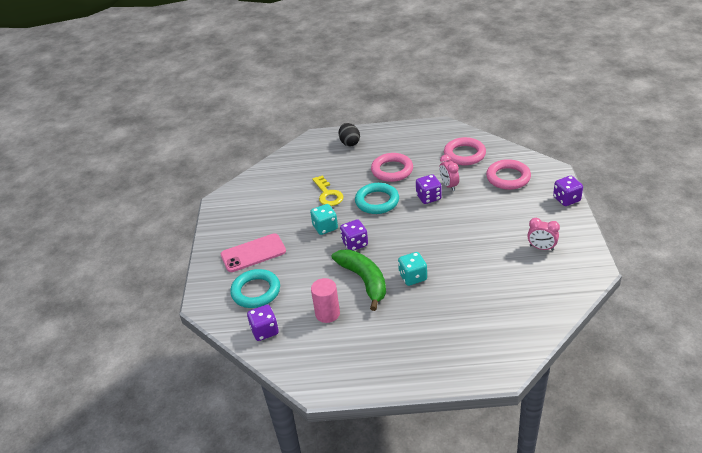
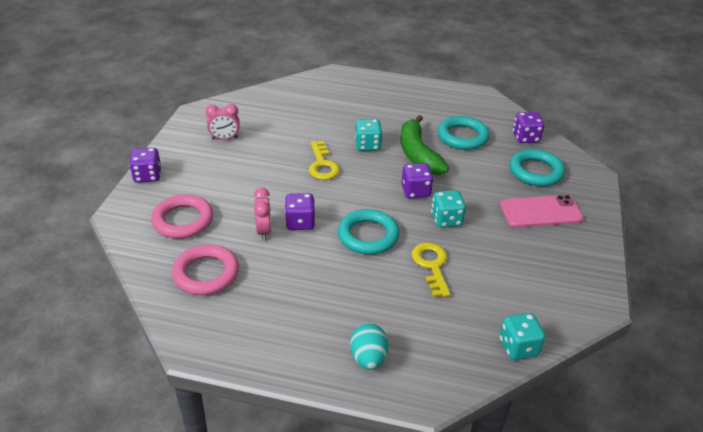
camera: 170 degrees left, 0 degrees up
(269, 167) = (518, 347): none -> turquoise dice
(327, 314) = (462, 137): pink cylinder -> turquoise ring
(349, 143) = (368, 358): black egg -> turquoise egg
(392, 170) = (325, 278): pink ring -> none
(441, 246) = (322, 165): none -> yellow key
(541, 248) = (224, 138): pink clock -> pink clock turned 135 degrees clockwise

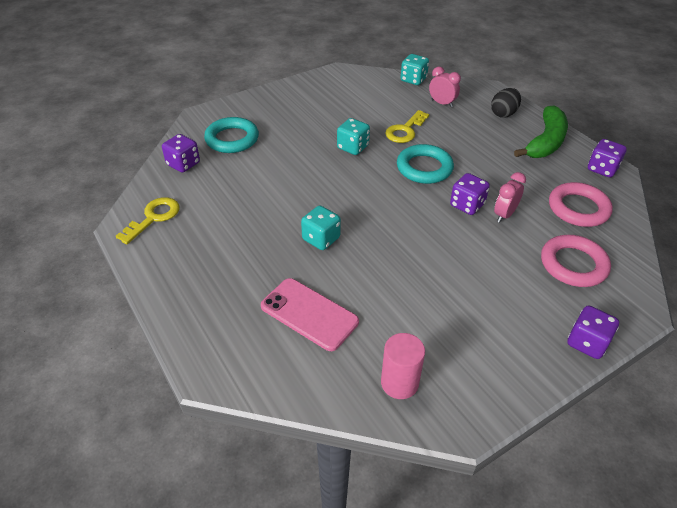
camera: 135 degrees left, 5 degrees up
(224, 138) = (459, 344): pink clock -> pink clock (442, 103)
(241, 110) = (399, 383): none -> pink cylinder
(322, 165) = (389, 244): yellow key -> yellow key (153, 218)
(368, 358) = (503, 114): turquoise egg -> black egg
(415, 191) = (343, 176): purple dice -> purple dice (602, 169)
(418, 154) = (291, 203): green banana -> green banana (545, 142)
(462, 137) = (228, 195): turquoise ring -> none
(540, 212) = (282, 118): pink phone -> pink phone (309, 314)

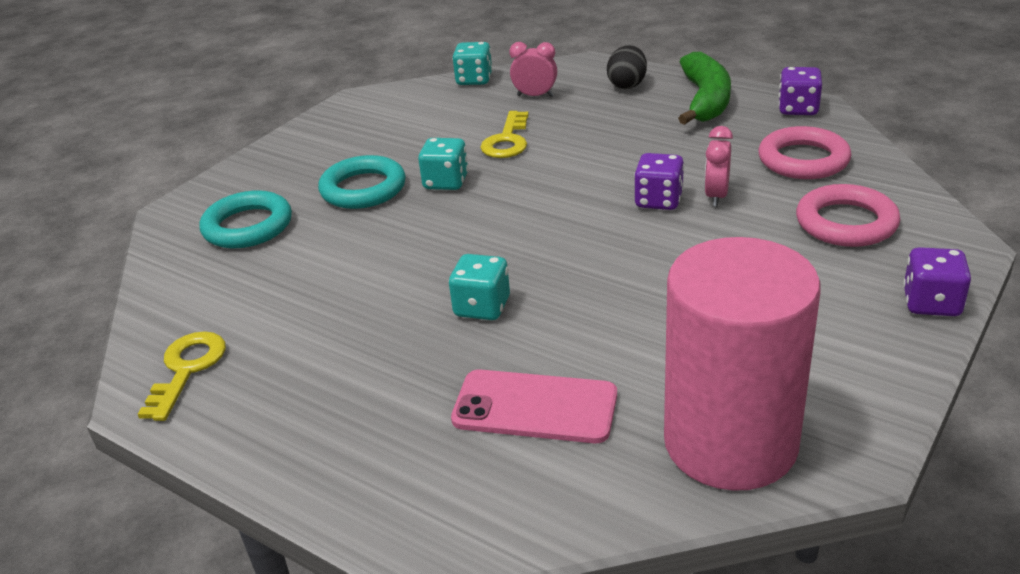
camera: 20 degrees left, 10 degrees down
(183, 164) = (188, 282): purple dice -> none
(399, 383) = (730, 443): pink cylinder -> pink cylinder, size x2.14
(424, 168) = (567, 176): turquoise ring -> turquoise ring (363, 189)

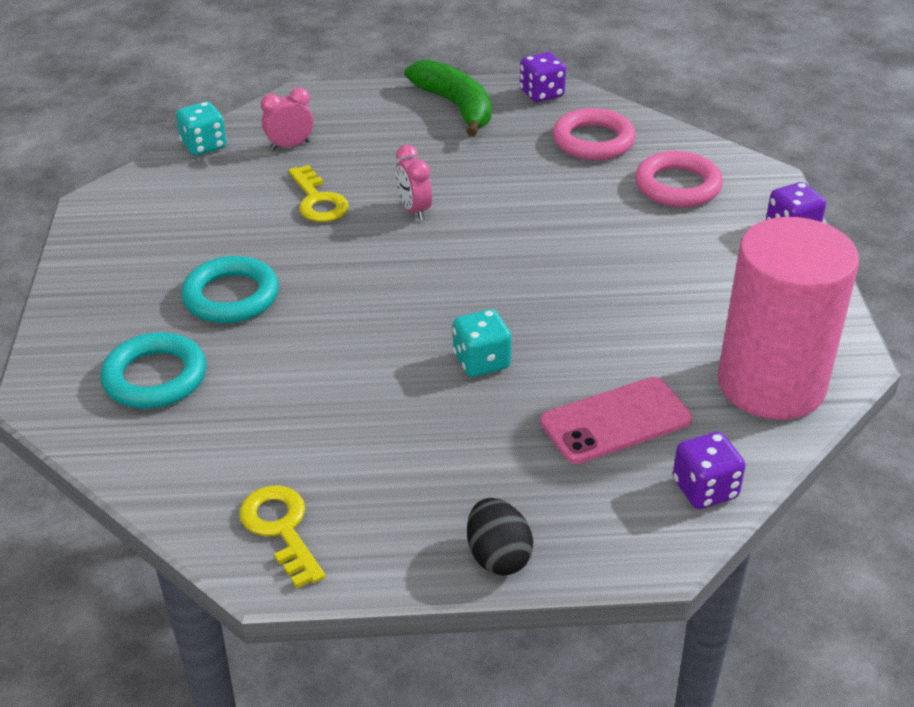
camera: 40 degrees left, 5 degrees up
(446, 182) = (308, 261): turquoise dice -> none
(627, 85) = (367, 110): black egg -> black egg (498, 557)
(658, 201) = (519, 215): purple dice -> purple dice (705, 489)
(716, 196) = (560, 195): pink clock -> pink clock (414, 210)

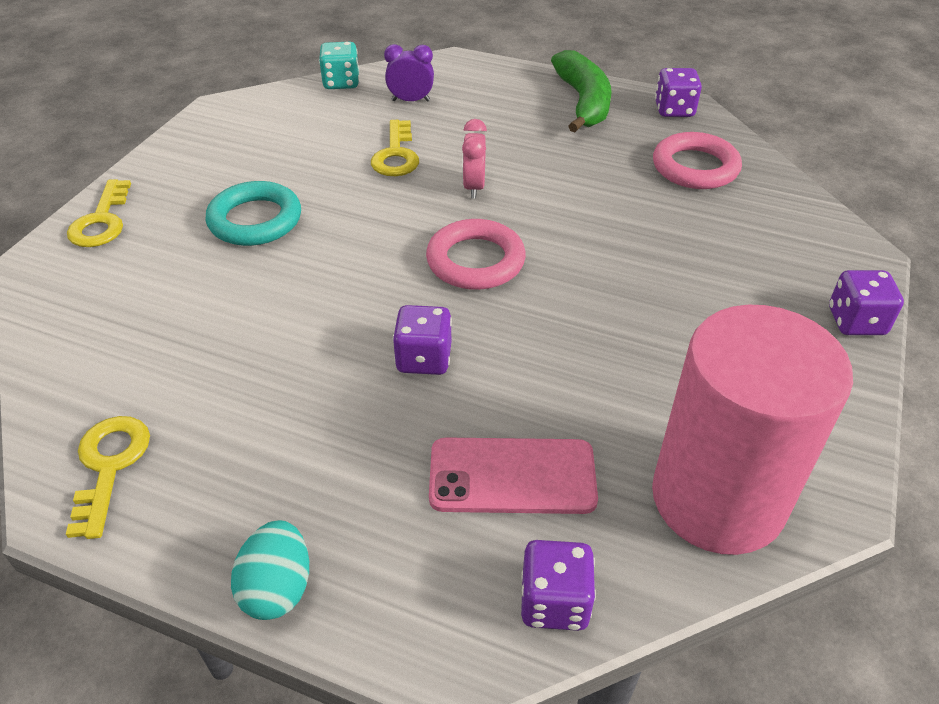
camera: 25 degrees right, 5 degrees up
(73, 342) = (101, 221): none -> yellow key
(155, 377) = (134, 274): turquoise ring -> none
(290, 146) = (411, 100): pink clock -> purple clock
(481, 361) = (424, 359): turquoise dice -> purple dice
(498, 557) = (277, 588): black egg -> turquoise egg
(677, 186) = (754, 236): pink ring -> pink ring (475, 261)

